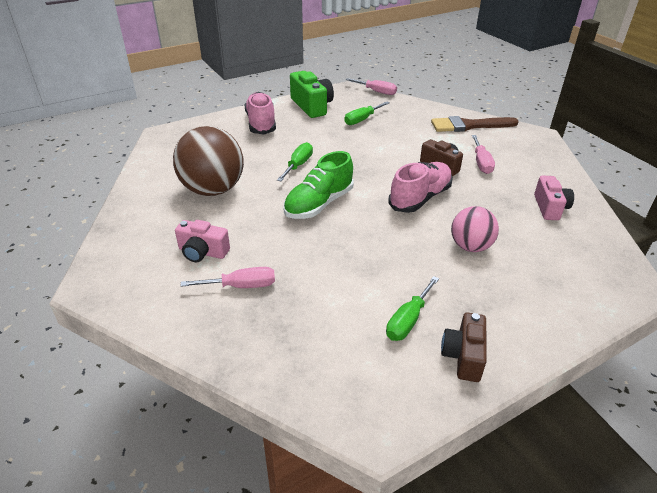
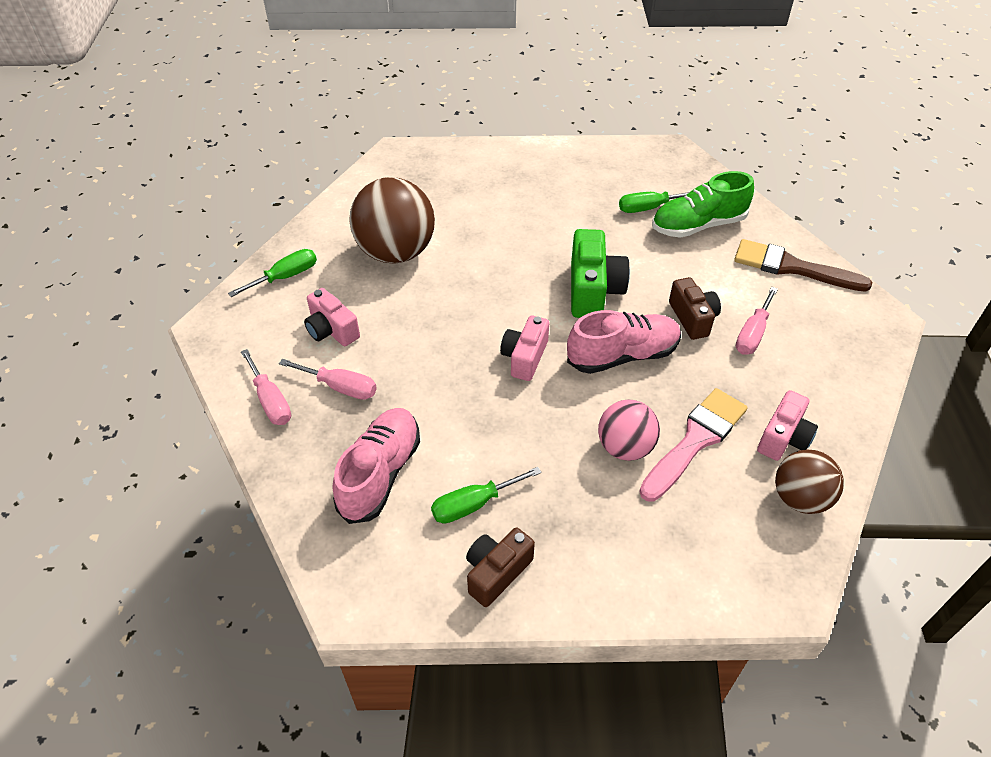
camera: 30 degrees right, 10 degrees up
(261, 123) = (517, 173): pink shoe -> pink shoe (380, 474)
(298, 165) = (514, 252): green screwdriver -> green screwdriver (285, 277)
(312, 106) = (601, 164): green camera -> green camera (593, 290)
(319, 204) = (495, 317): green shoe -> green shoe (698, 225)
(360, 220) = (524, 357): none -> pink camera
(376, 92) = (708, 166): pink screwdriver -> pink screwdriver (270, 401)
(506, 227) = (695, 441): none -> pink brush
(589, 234) = (800, 498): none -> brown ball

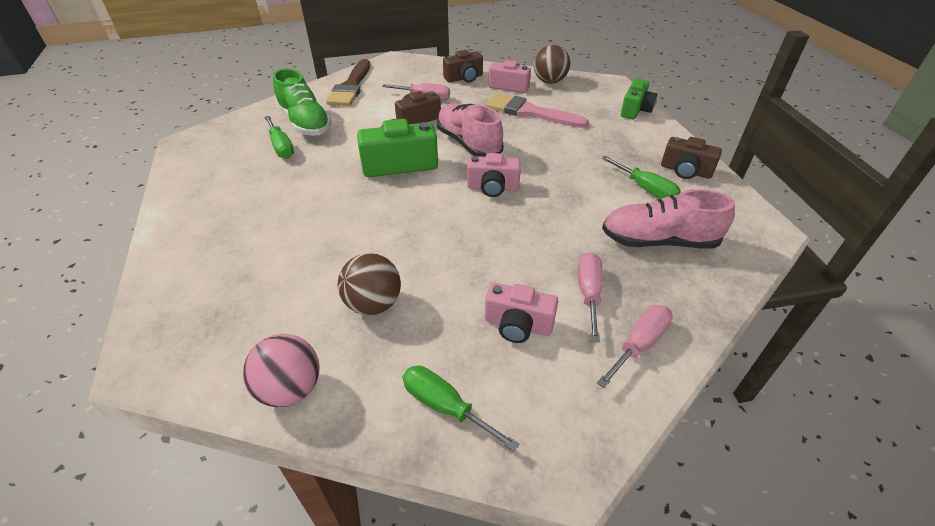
camera: 105 degrees left, 5 degrees down
(331, 330) = (518, 325): pink camera -> pink camera turned 75 degrees clockwise
(396, 252) = (373, 304): brown ball -> brown ball, size x0.59
(625, 447) = (552, 135): pink ball -> pink ball (290, 389)
(682, 588) = (635, 110): none -> green camera
(815, 388) = (464, 78): none -> brown camera

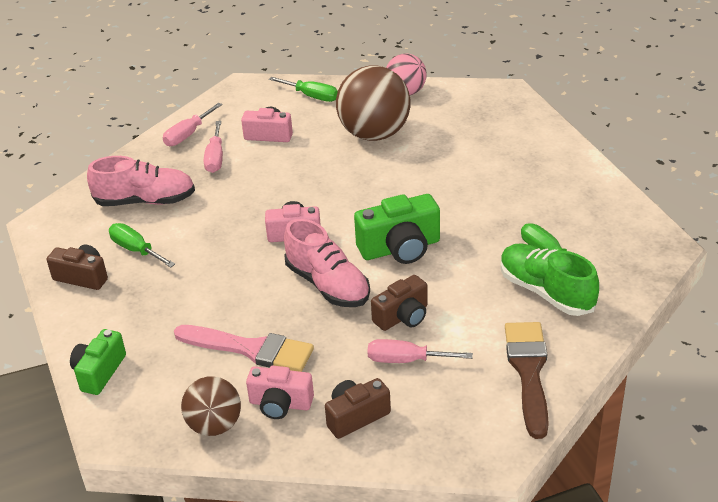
camera: 175 degrees right, 5 degrees down
(373, 304) = (374, 134): brown ball -> brown ball, size x1.68

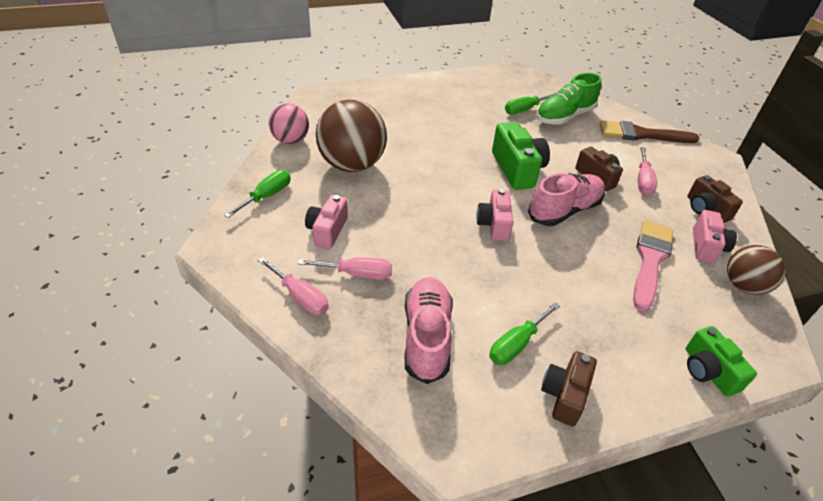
camera: 90 degrees left, 5 degrees up
(99, 372) = (708, 371): green camera -> green camera turned 45 degrees clockwise

